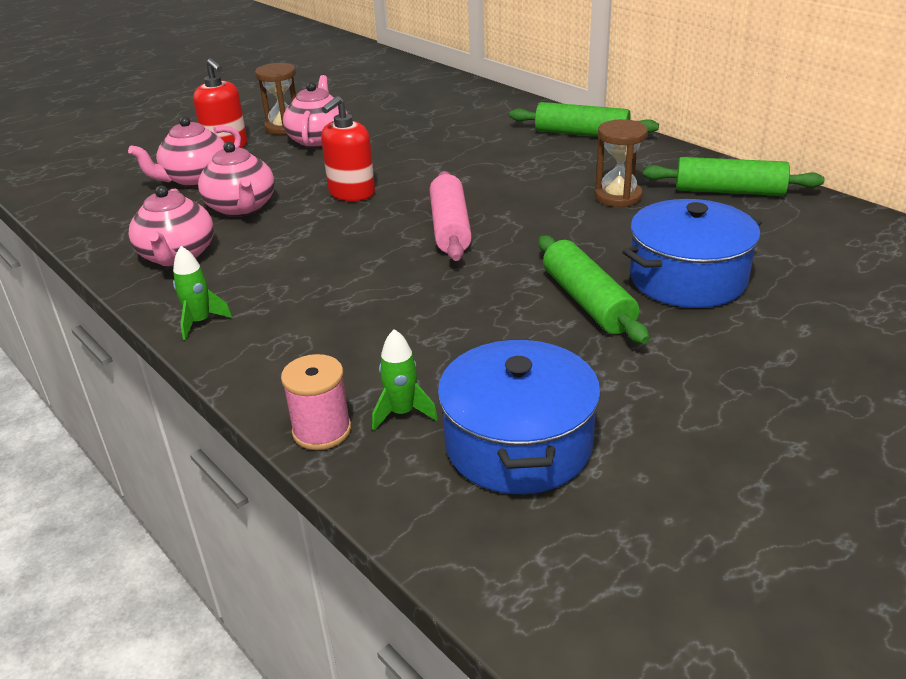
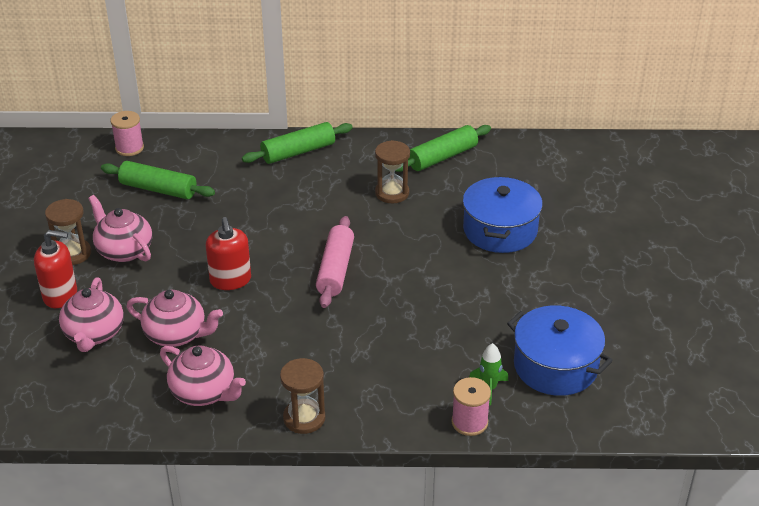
camera: 50 degrees left, 5 degrees up
(200, 322) = (304, 418): green rocket -> brown hourglass
(448, 84) = (129, 148): none -> pink spool
(450, 228) = (335, 270): pink rolling pin -> pink rolling pin turned 60 degrees clockwise
(588, 302) = (476, 273): green rolling pin -> green rolling pin (158, 189)

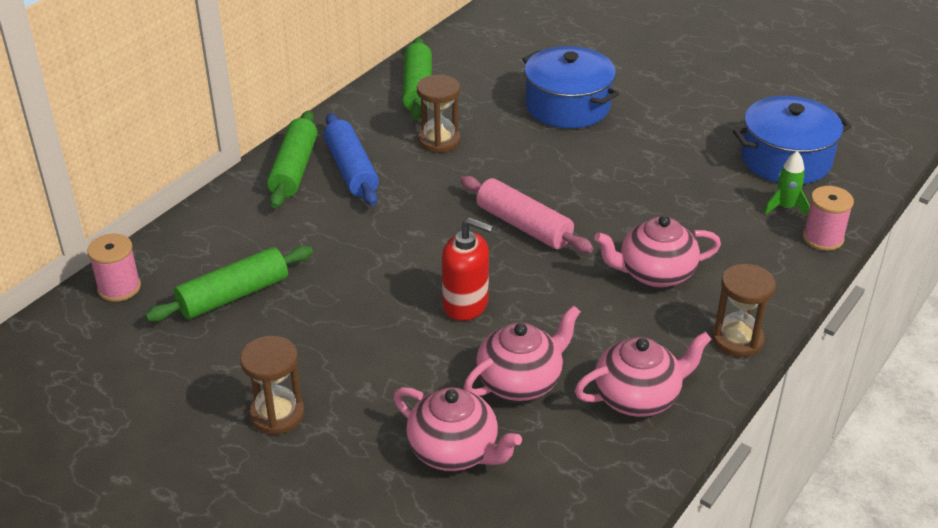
camera: 55 degrees left, 0 degrees up
(60, 295) = (349, 455): red soap dispenser -> none
(124, 250) = (320, 367): pink teapot -> pink teapot (655, 273)
(321, 173) = (351, 170): none -> blue rolling pin

